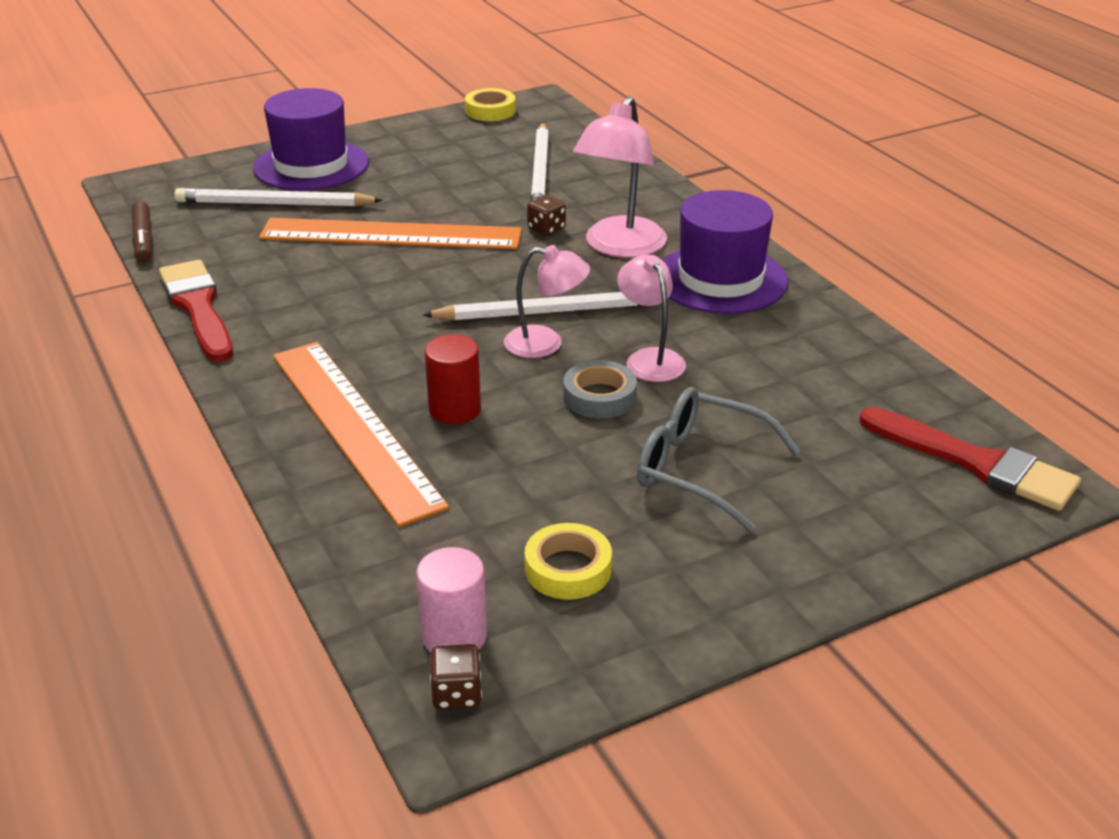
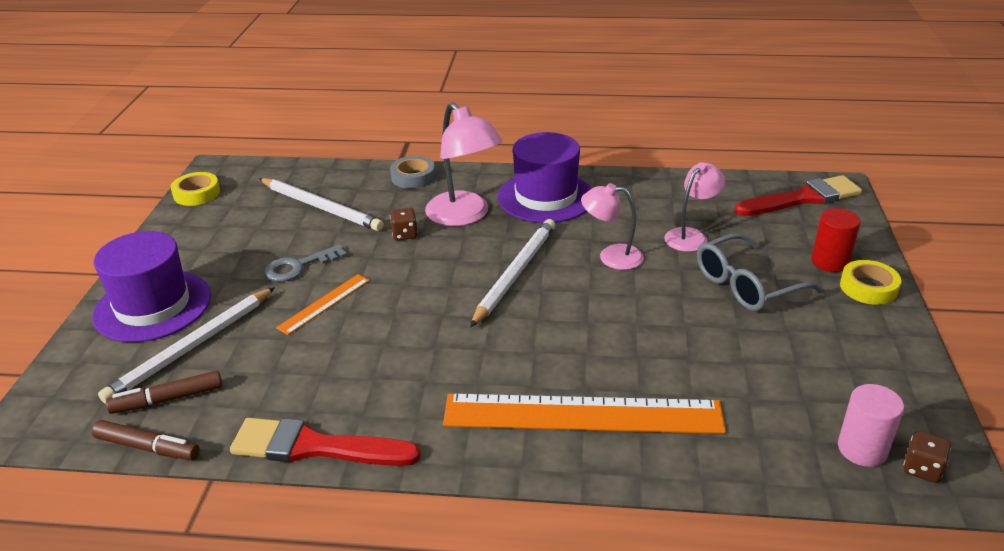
camera: 55 degrees left, 0 degrees up
(203, 223) = (168, 399): none -> brown marker
(391, 234) = (324, 303): orange ruler -> orange ruler, size x0.47
(433, 201) = (299, 266): none -> grey key
(455, 409) = (600, 357): red cylinder -> red cylinder (830, 262)
(545, 344) = (554, 289): pink lamp -> pink lamp (691, 236)
(568, 569) = (817, 374): yellow tape -> yellow tape (868, 287)
(599, 397) = (638, 292): grey tape -> grey tape (413, 177)

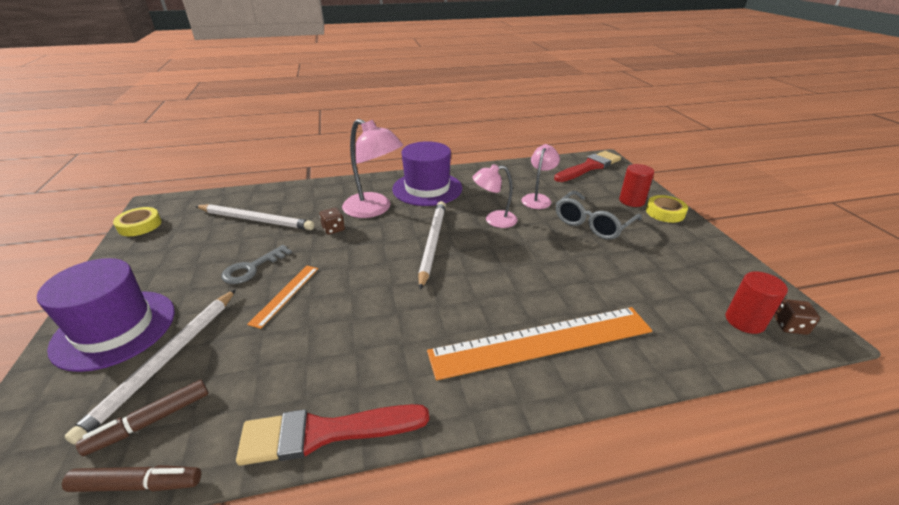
camera: 20 degrees left, 0 degrees up
(413, 177) = (323, 188): grey tape -> none
(862, 449) = (744, 321): pink cylinder -> red cylinder

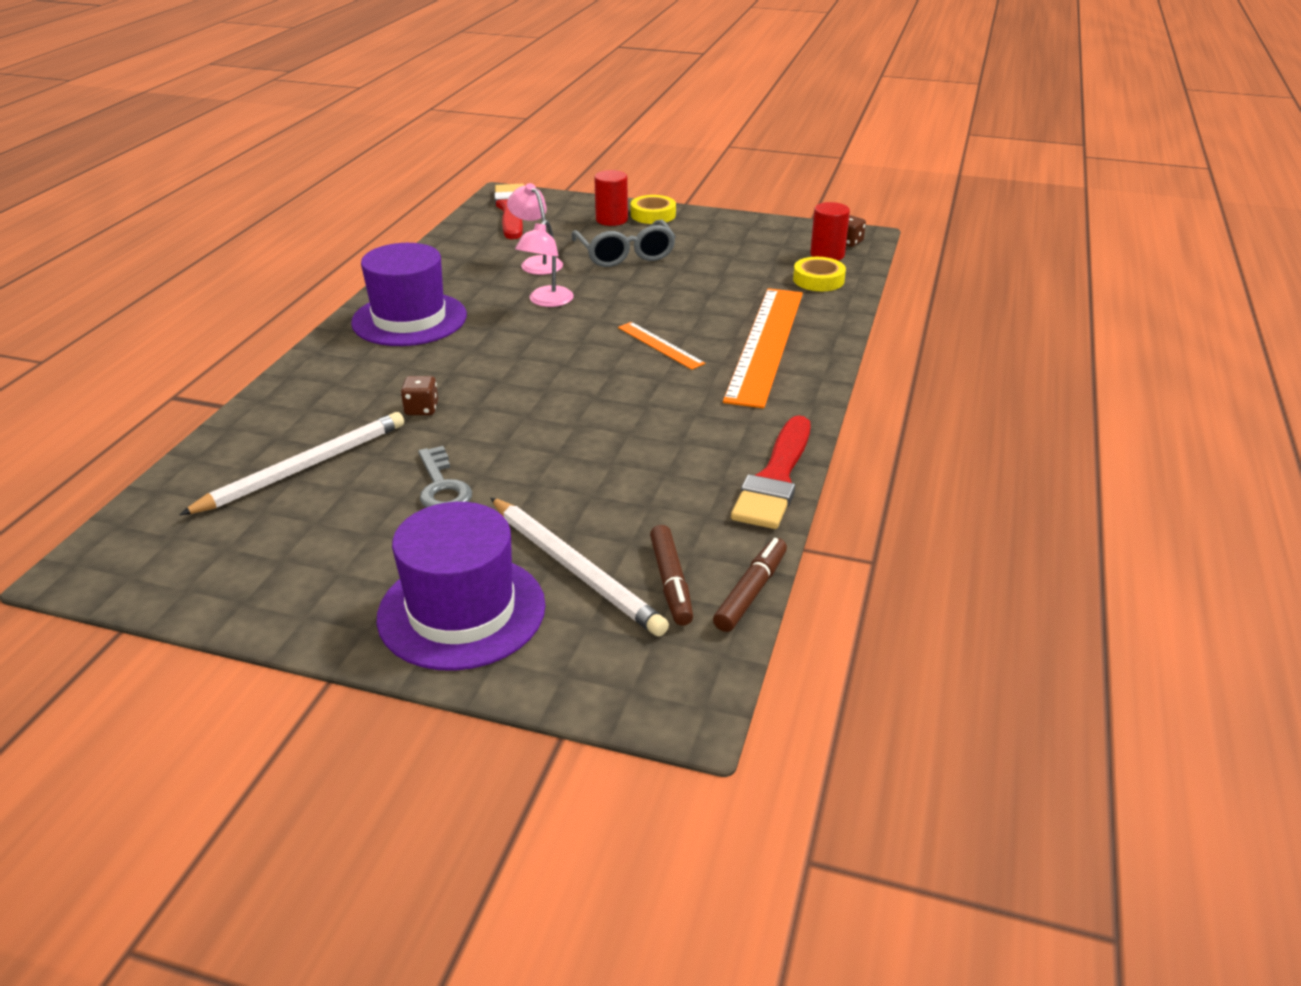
camera: 60 degrees left, 0 degrees up
(140, 225) = (154, 587): yellow tape -> yellow tape (818, 280)
(285, 294) = (534, 469): orange ruler -> orange ruler (660, 345)
(374, 209) = (410, 369): pink lamp -> none
(432, 243) = (545, 351): white pencil -> none

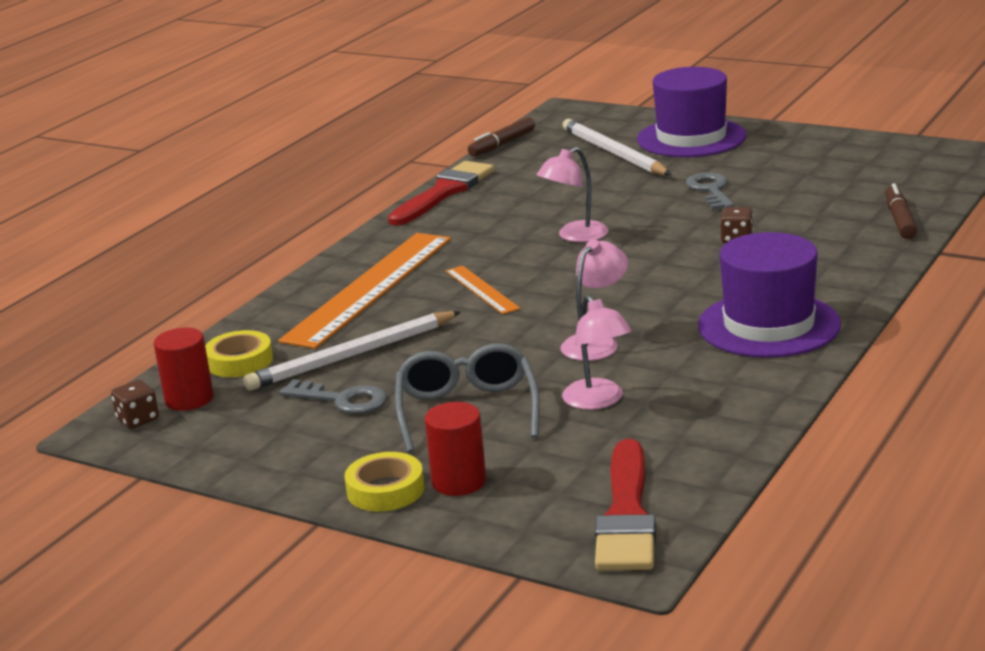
camera: 165 degrees left, 10 degrees down
(303, 467) = (832, 202): white pencil -> white pencil (352, 356)
(591, 410) = (575, 236): none -> pink lamp
(671, 582) = (551, 148): brown marker -> brown marker (899, 220)
(716, 258) = (342, 400): none -> grey key

